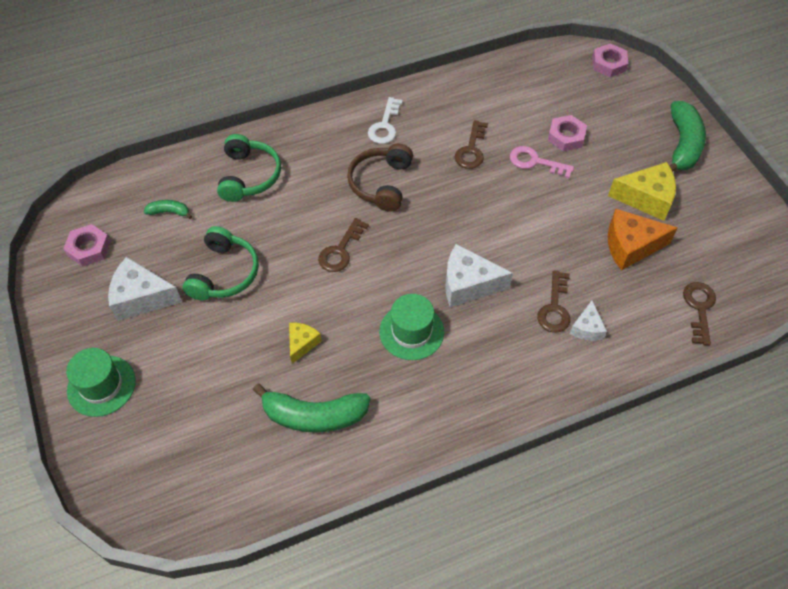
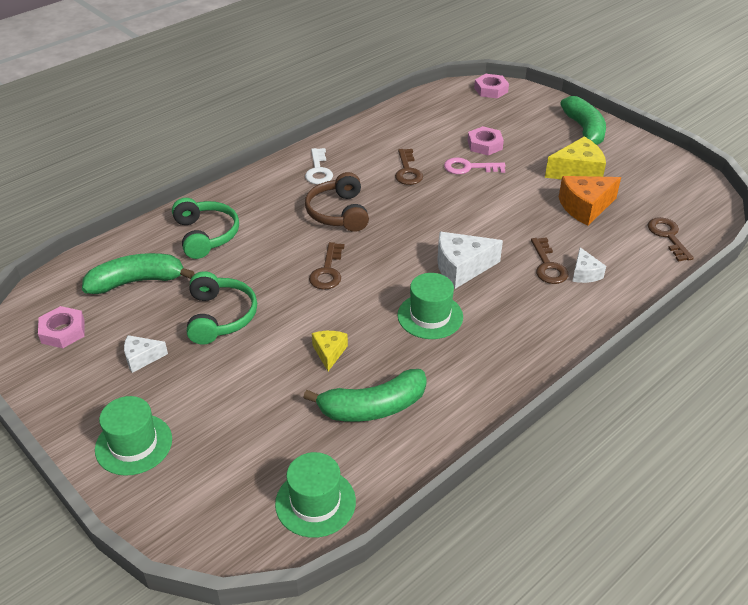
camera: 20 degrees left, 15 degrees down
(141, 298) = (141, 358): white cheese -> white cheese, size x0.57
(169, 212) = (137, 281): green banana -> green banana, size x2.07
(222, 496) = (315, 502): none -> green hat

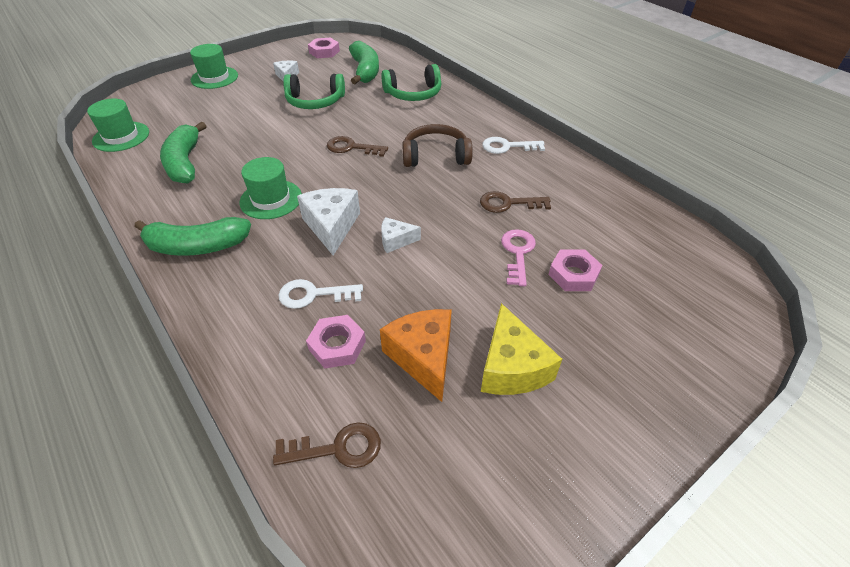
camera: 95 degrees right, 5 degrees up
(329, 353) = (253, 145): yellow cheese -> none
(491, 90) = (734, 302): pink nut -> pink nut (337, 345)
(548, 266) = (314, 294): brown key -> white key
(584, 130) = (638, 404): green banana -> green banana (197, 246)
(584, 273) = (289, 326): white cheese -> white cheese (396, 240)

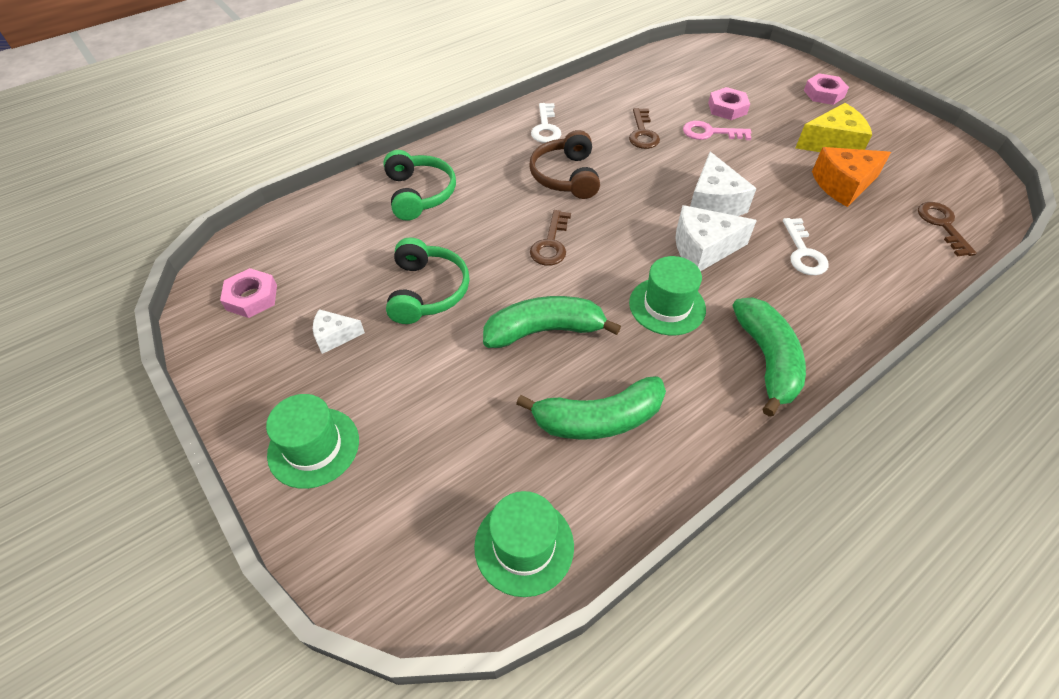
camera: 90 degrees left, 5 degrees up
(337, 345) = (853, 232): pink nut -> pink nut (824, 94)
(365, 71) = (339, 243): green banana -> green banana (544, 330)
(396, 240) = (713, 202): white cheese -> white cheese, size x1.76

